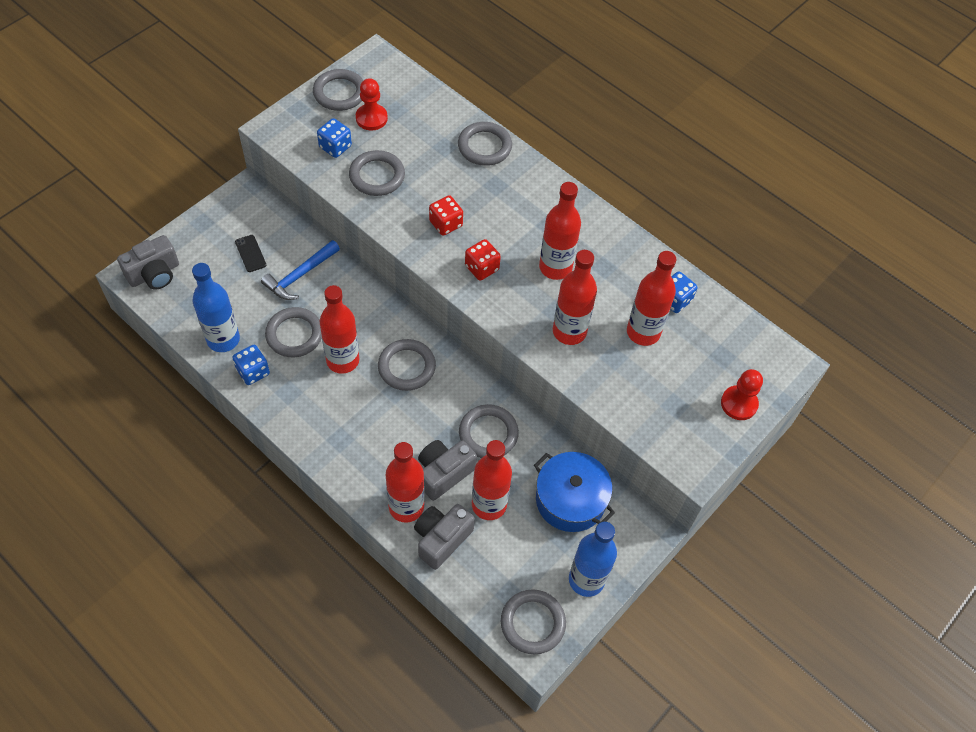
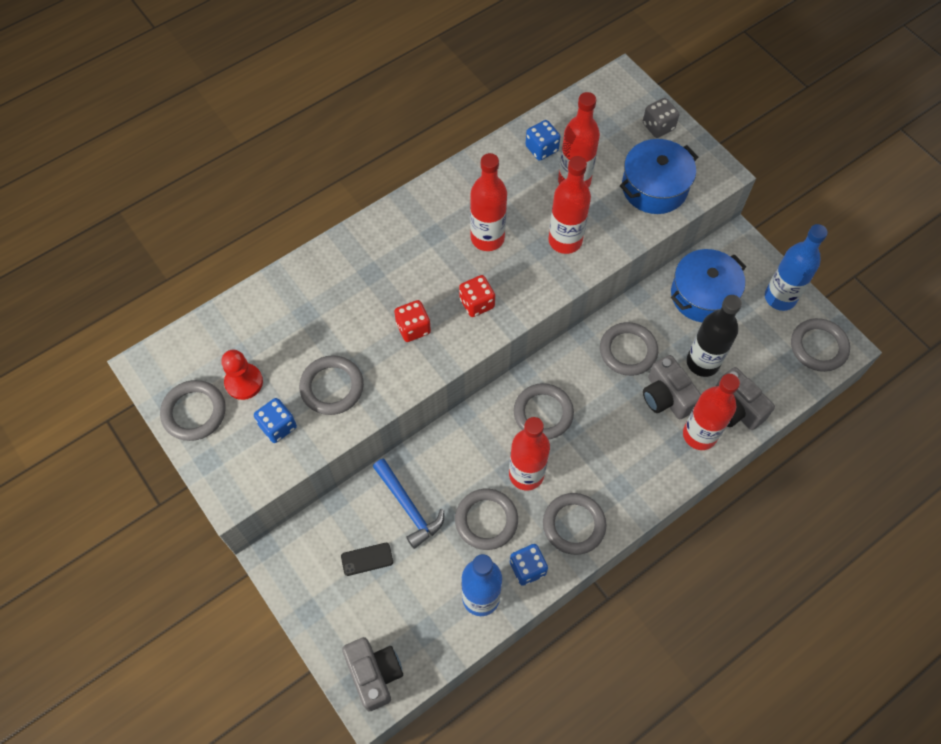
camera: 75 degrees left, 5 degrees up
(484, 146) = (315, 274): grey ring -> grey ring (574, 525)
(489, 504) = (702, 362): red bottle -> black bottle
(657, 406) = (654, 187): none -> blue pot
(739, 404) = (658, 126): red pawn -> grey dice

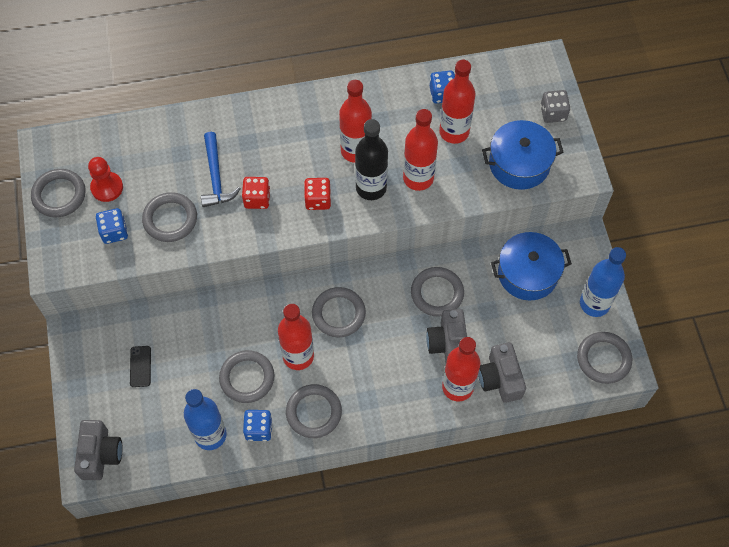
camera: 25 degrees right, 0 degrees up
(367, 559) = (140, 366): black phone -> black phone turned 75 degrees clockwise
(408, 507) = (193, 341): blue hammer -> blue hammer (216, 177)
(702, 362) = (494, 329): black bottle -> black bottle (371, 188)

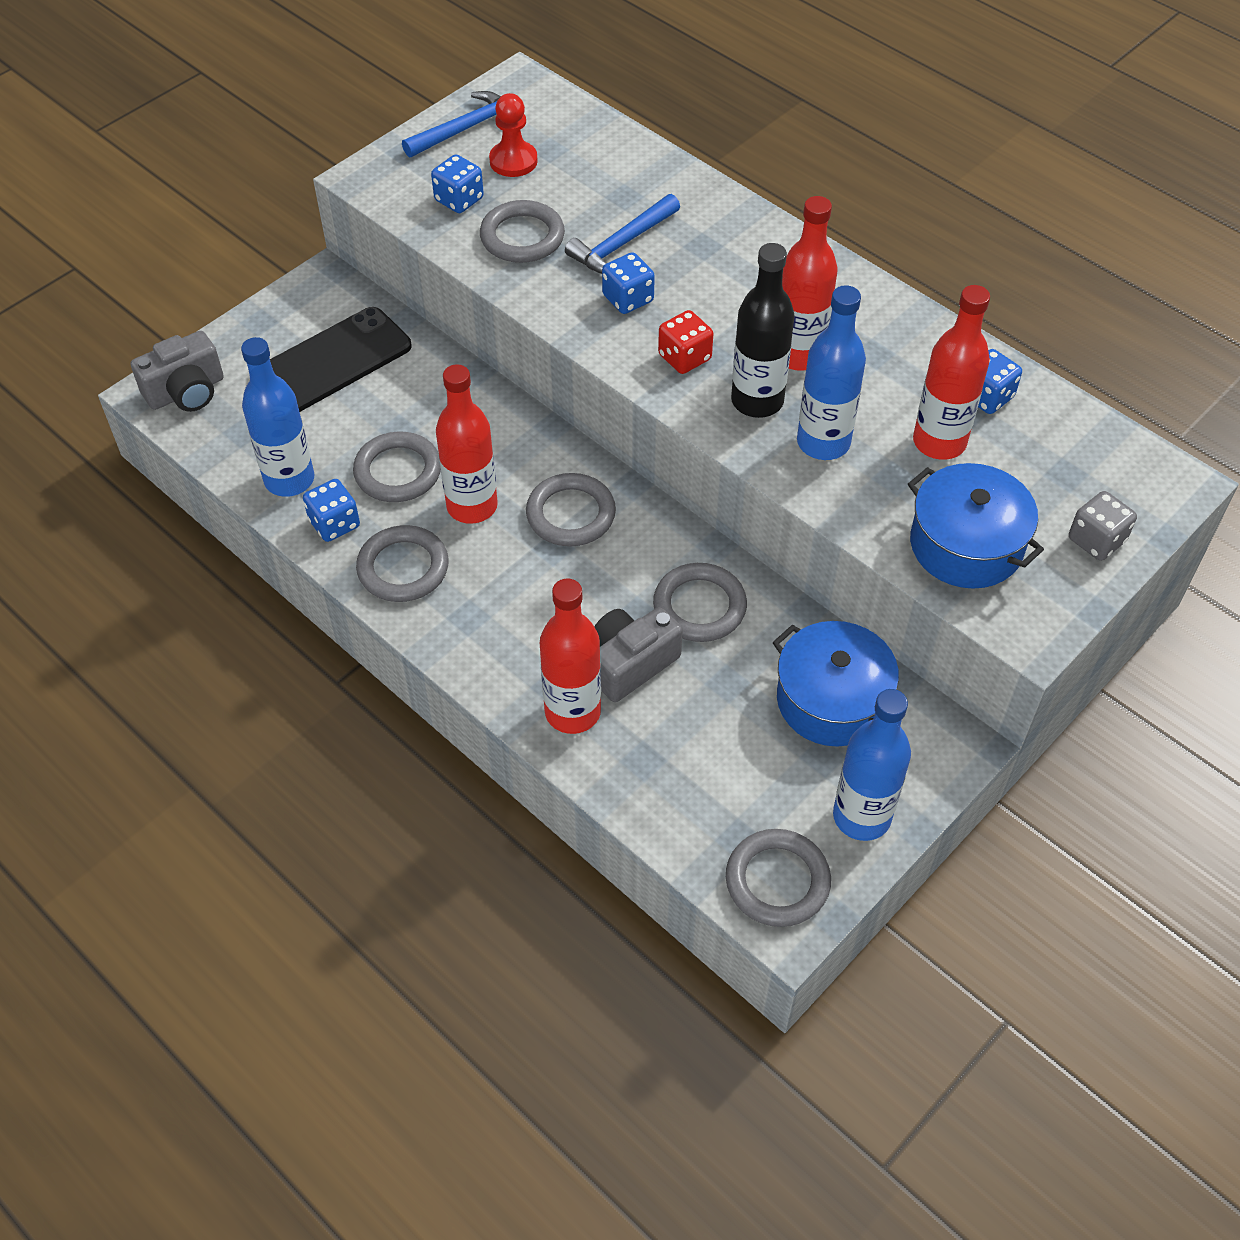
camera: 55 degrees right, 10 degrees down
(59, 195) = (465, 129): grey ring -> blue hammer
(140, 366) = (331, 362): black phone -> black phone, size x2.39
(257, 199) = (628, 299): red dice -> blue dice
(418, 178) = (823, 442): red bottle -> blue bottle
(500, 379) = (629, 758): grey camera -> none

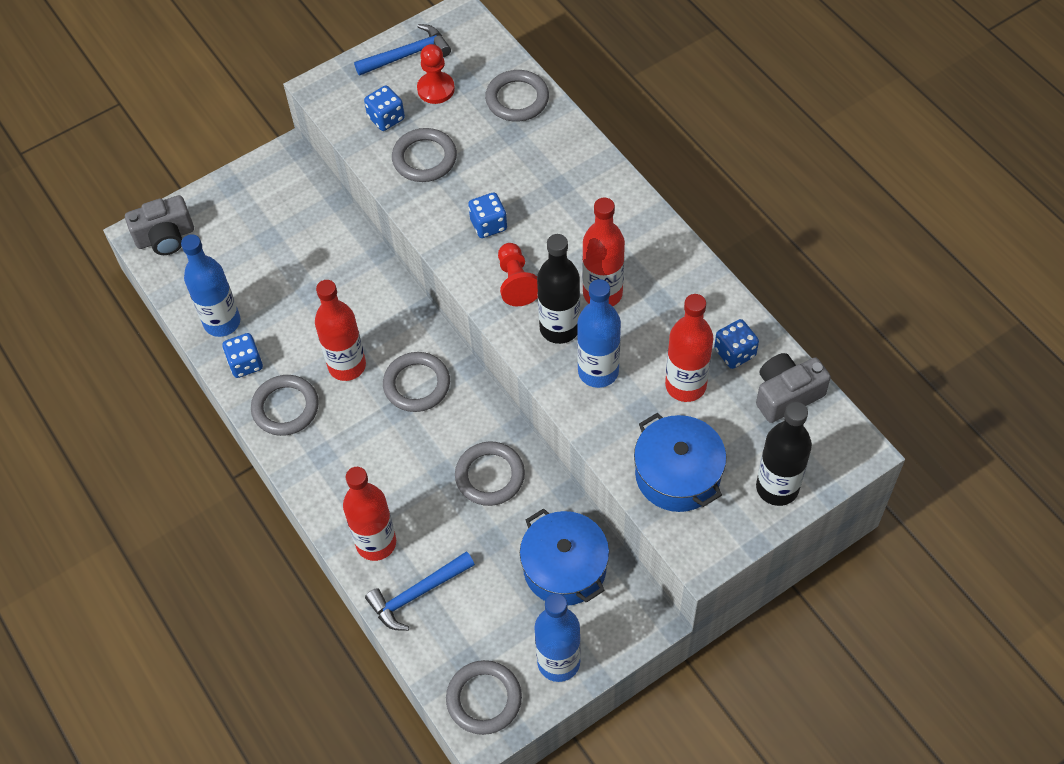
camera: 15 degrees right, 5 degrees up
(331, 362) = (275, 228): black phone -> none
(398, 471) = (301, 328): grey ring -> grey ring (517, 99)
(622, 244) = (497, 176): blue hammer -> blue hammer (417, 594)
(630, 663) = (427, 512): grey camera -> grey camera (786, 395)
(684, 357) = (516, 282): red dice -> red pawn
(1096, 540) = (777, 487): grey dice -> black bottle

